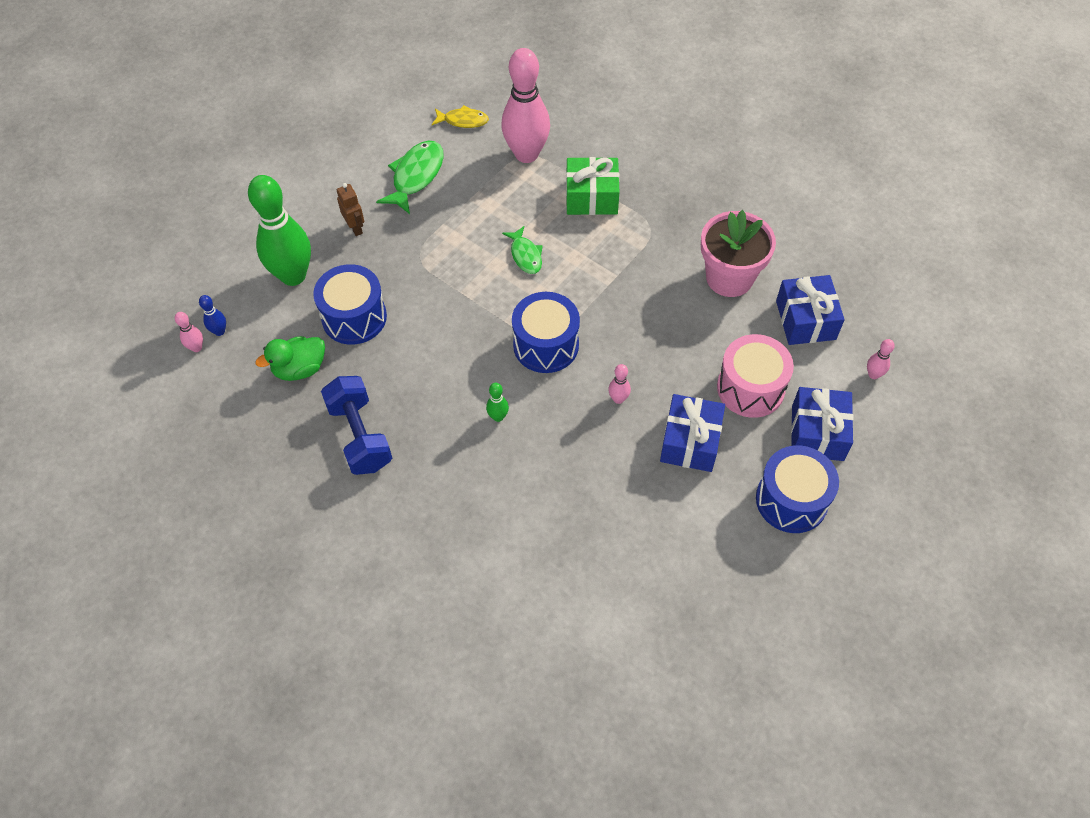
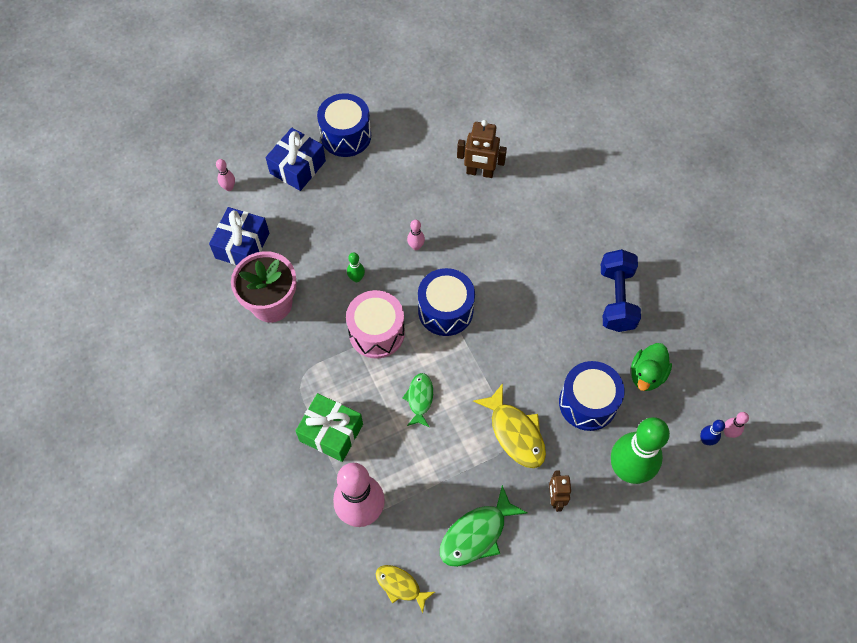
camera: 155 degrees left, 5 degrees up
(300, 369) = (647, 375): green duck -> green duck turned 120 degrees clockwise
(417, 263) = (515, 433): none -> yellow fish
(498, 417) = (509, 270): green bowling pin -> green bowling pin (356, 278)
(595, 525) = (480, 172): none -> brown robot
(690, 442) = (385, 197): blue gift -> none
(750, 388) = (319, 214): pink drum -> pink drum (376, 332)

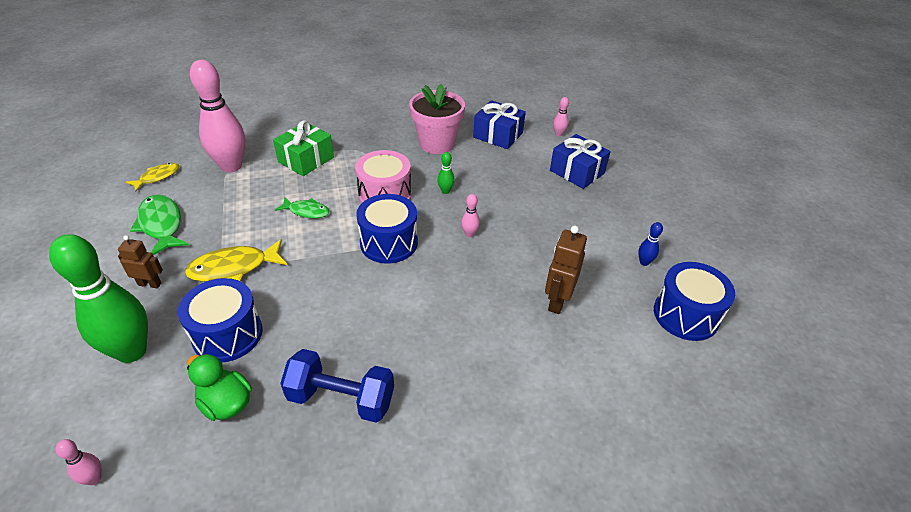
camera: 100 degrees right, 20 degrees down
(346, 136) = (614, 206): blue drum -> blue drum (685, 315)
(706, 440) = (105, 446): blue bowling pin -> blue bowling pin (644, 262)

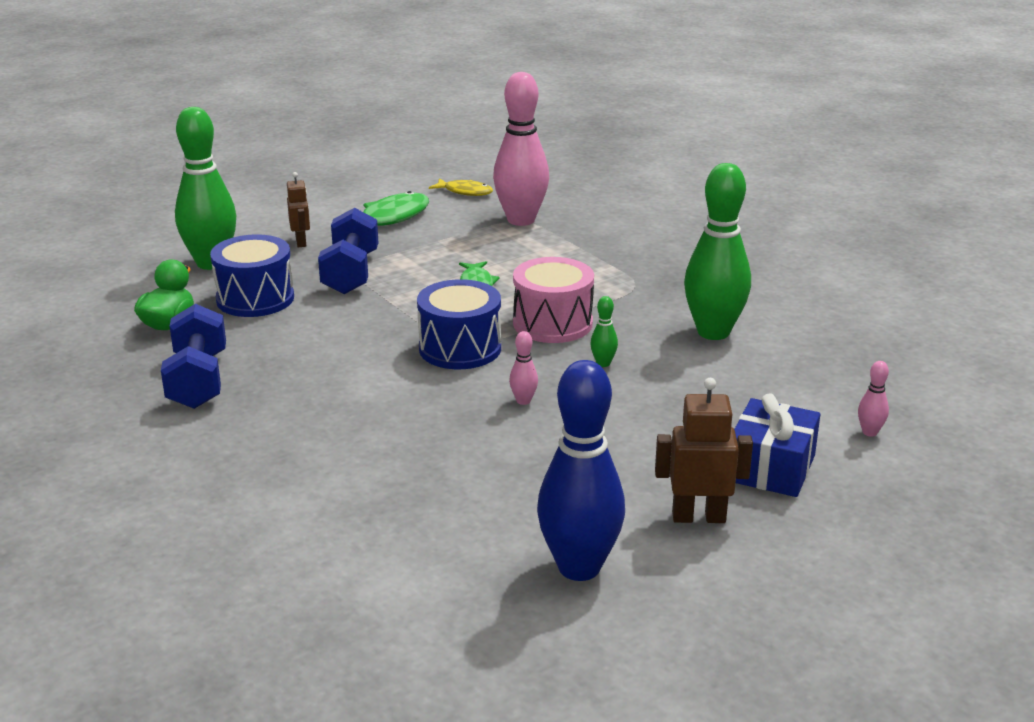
camera: 70 degrees right, 15 degrees down
(94, 478) = (72, 294): pink bowling pin -> none
(234, 268) = (351, 273): yellow fish -> blue dumbbell
(306, 160) = (577, 256): green gift -> none
(436, 144) = (713, 332): pink flower pot -> green bowling pin
(498, 135) = (796, 376): blue gift -> none
(557, 301) = (433, 495): brown robot -> brown robot (698, 517)
(644, 262) = (579, 567): blue bowling pin -> blue bowling pin, size x2.49
(685, 315) = (478, 623): blue drum -> none

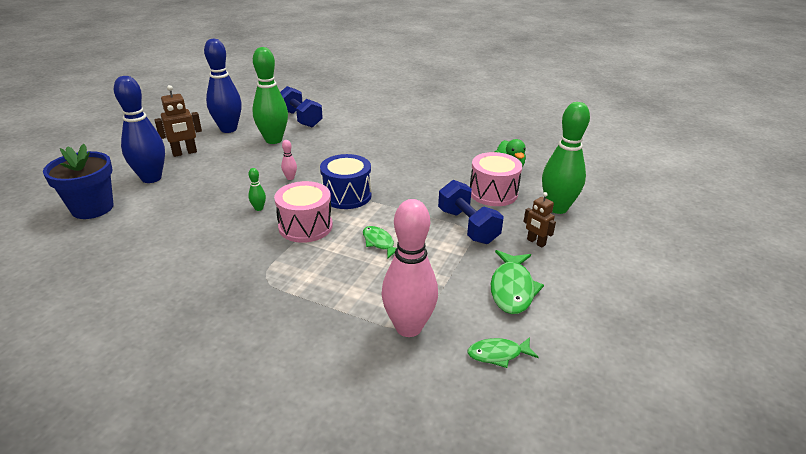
camera: 150 degrees right, 5 degrees up
(198, 381) = (450, 149): blue dumbbell -> blue dumbbell (300, 119)
(255, 299) = (493, 193): blue drum -> pink drum
(465, 192) = (498, 354): yellow fish -> green fish
(713, 332) = (194, 250): green bowling pin -> green bowling pin (273, 140)
(771, 468) = (151, 178): blue gift -> blue bowling pin
(869, 432) = (92, 208): pink bowling pin -> blue flower pot

